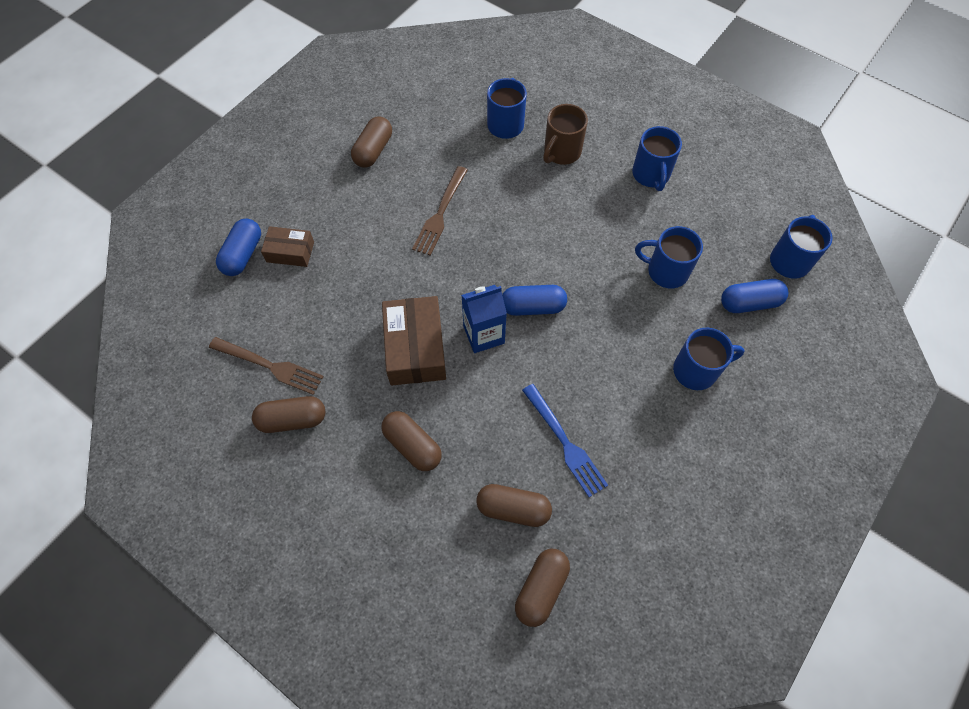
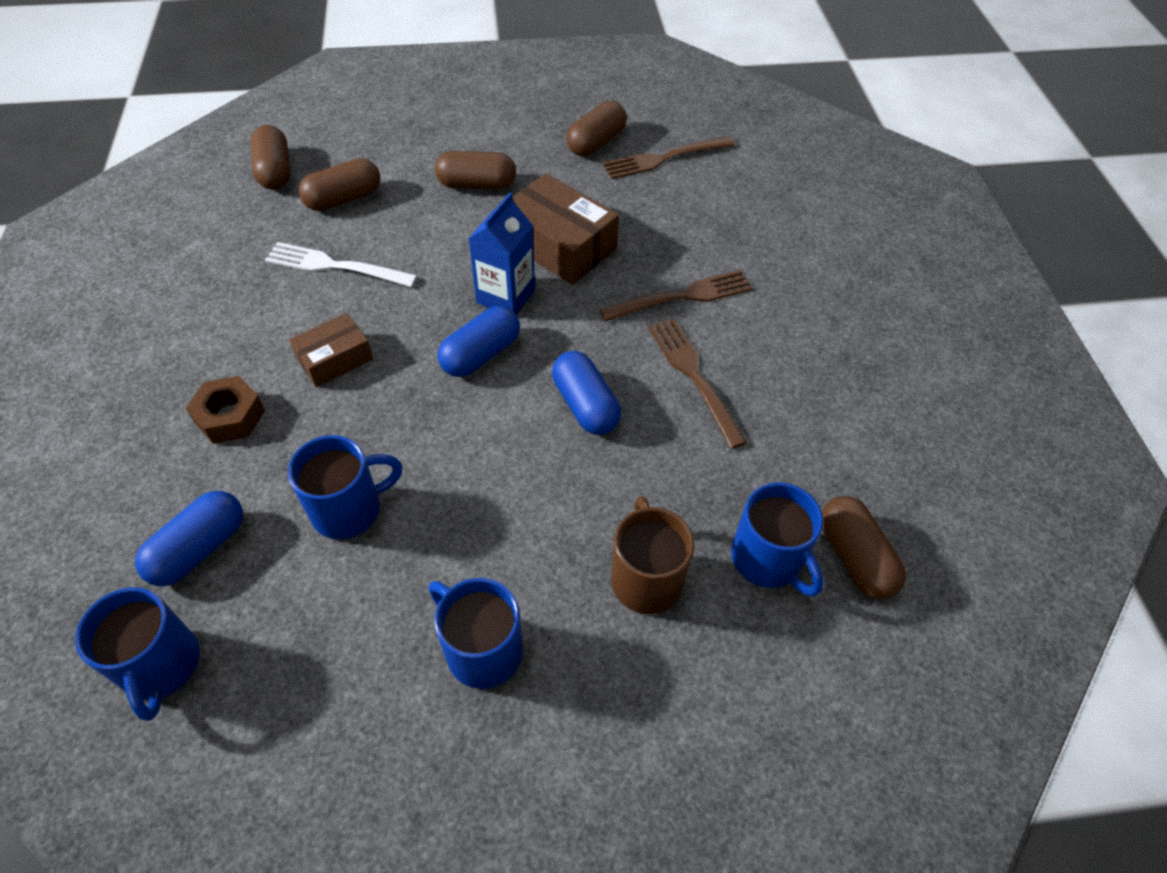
camera: 135 degrees right, 10 degrees down
(243, 254) = (814, 208): blue capsule -> blue capsule (585, 405)
(290, 252) = (780, 238): brown box -> brown box (335, 359)
(373, 150) = (862, 389): brown capsule -> brown capsule (854, 557)
(390, 259) = (682, 296): none -> brown fork
(565, 442) = (335, 266): blue fork -> white fork
(696, 370) = (230, 416): blue mug -> brown nut

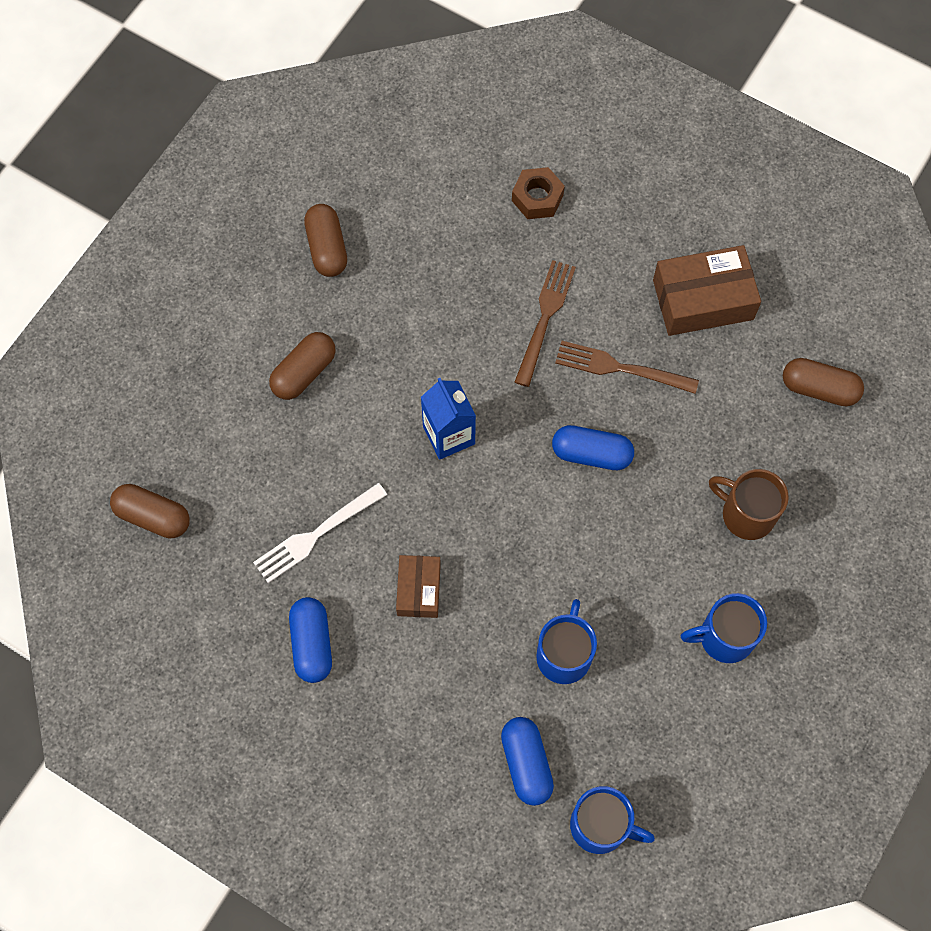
camera: 50 degrees left, 15 degrees up
(230, 416) = (421, 689): brown nut -> brown nut (537, 198)
(344, 199) = (237, 483): brown capsule -> none
(481, 354) = (493, 489): blue capsule -> blue capsule (312, 644)
(559, 245) = (424, 361): brown box -> brown box (703, 300)
(664, 158) = (389, 213): brown fork -> none
(768, 560) = (785, 437): blue mug -> none

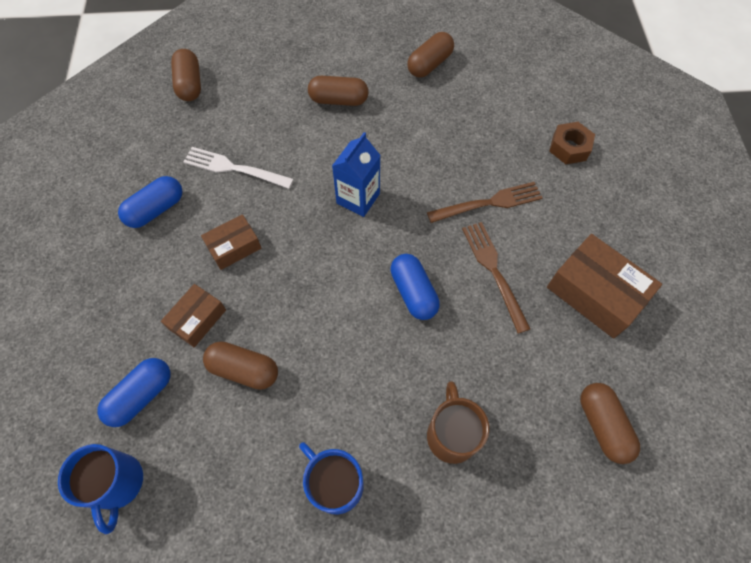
camera: 55 degrees right, 5 degrees down
(479, 670) = (197, 319): none -> brown box
(564, 655) = (244, 369): blue mug -> brown capsule

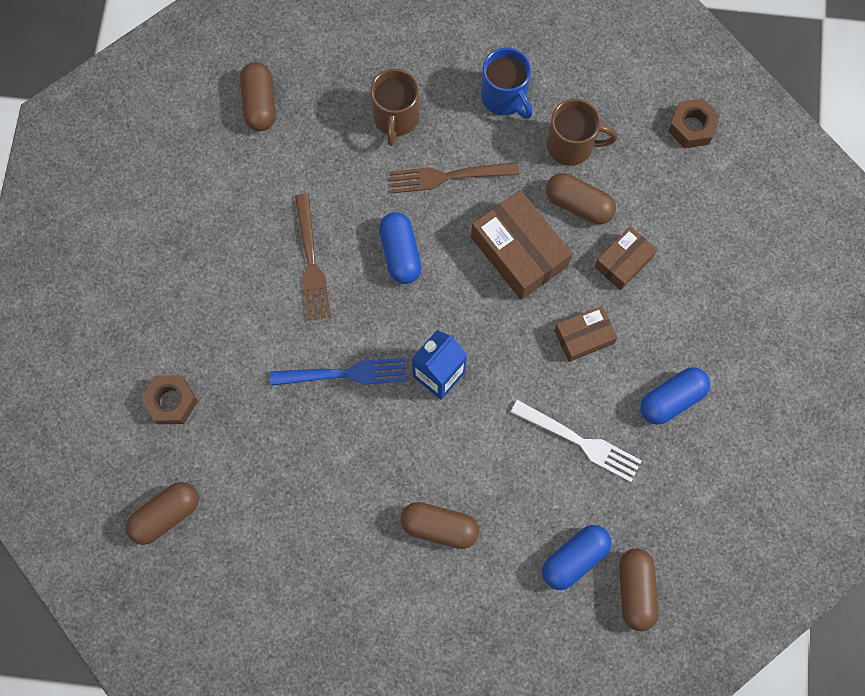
camera: 170 degrees left, 10 degrees up
(118, 484) = (691, 127): blue mug -> brown nut
(141, 396) = (675, 197): blue capsule -> blue capsule (574, 558)
(254, 436) = (571, 145): none -> brown mug
(429, 64) = (306, 569): brown capsule -> brown capsule (166, 515)
(437, 187) = (344, 374): none -> blue fork
(488, 203) = (291, 343): brown fork -> brown fork (448, 176)
(595, 293) = (216, 222): brown box -> brown box (519, 251)

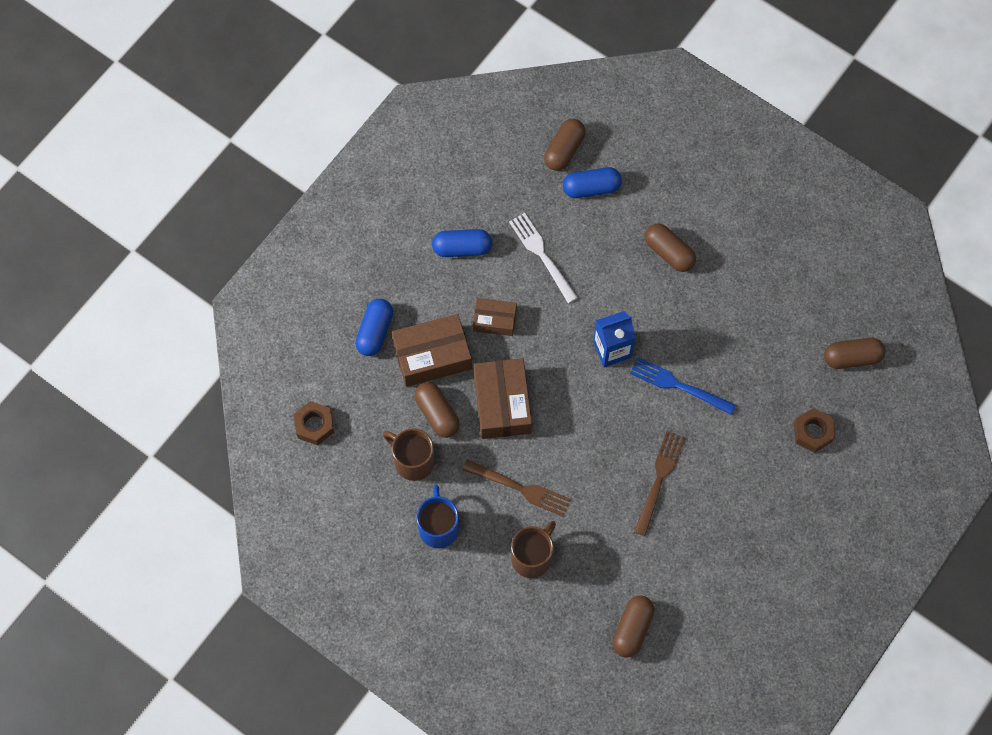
camera: 150 degrees left, 5 degrees down
(400, 253) = (589, 449): blue capsule -> blue capsule (375, 332)
(623, 262) = (432, 355): brown box -> brown box, size x1.69

